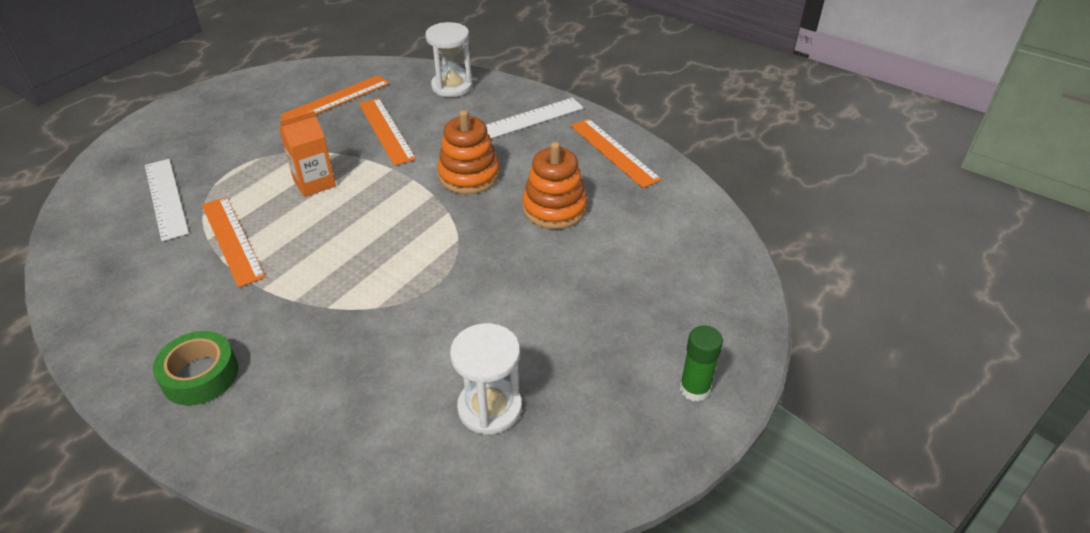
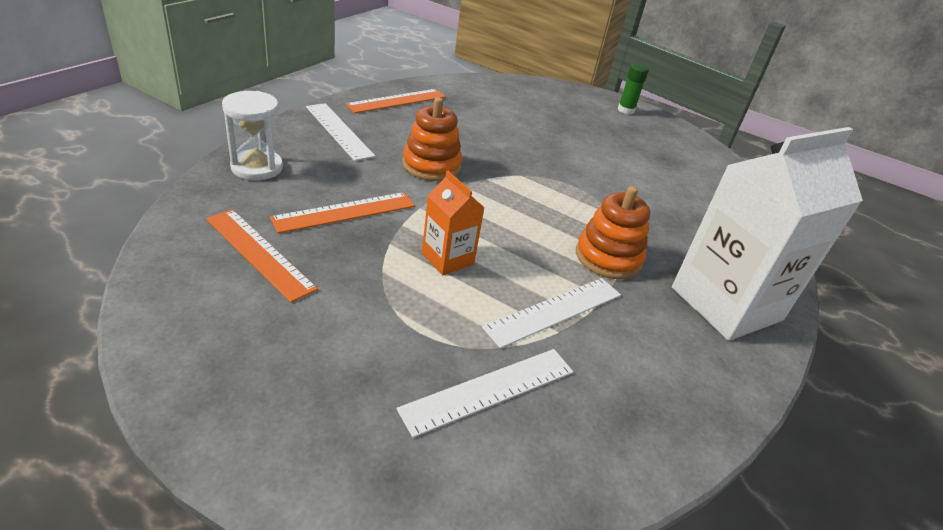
camera: 100 degrees left, 5 degrees down
(200, 375) = (726, 304): green tape -> white carton
(232, 240) = (554, 311): orange ruler -> white ruler
(490, 408) = (675, 171): white hourglass -> none
(554, 208) = (474, 132): orange stacking toy -> orange stacking toy (608, 258)

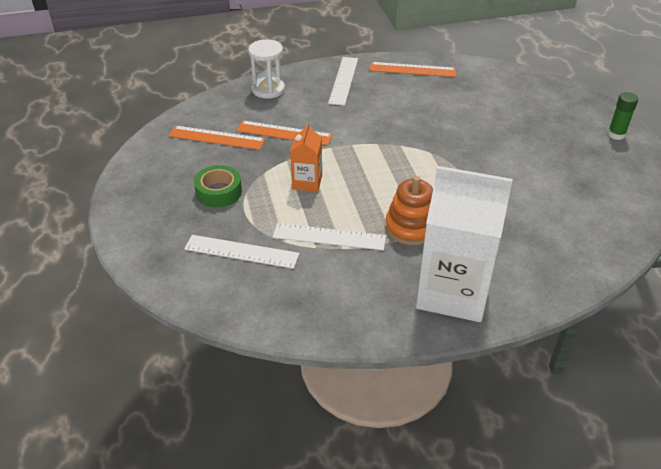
camera: 50 degrees right, 5 degrees up
(259, 253) = (217, 138): orange ruler -> orange ruler turned 75 degrees counterclockwise
(355, 325) = (219, 192): none -> green tape
(431, 166) = (374, 124): orange stacking toy -> none

